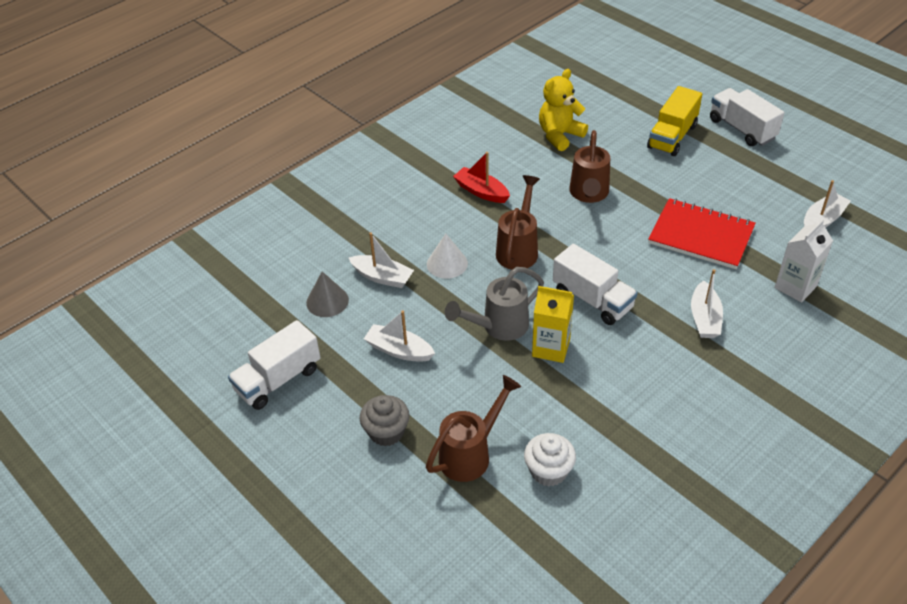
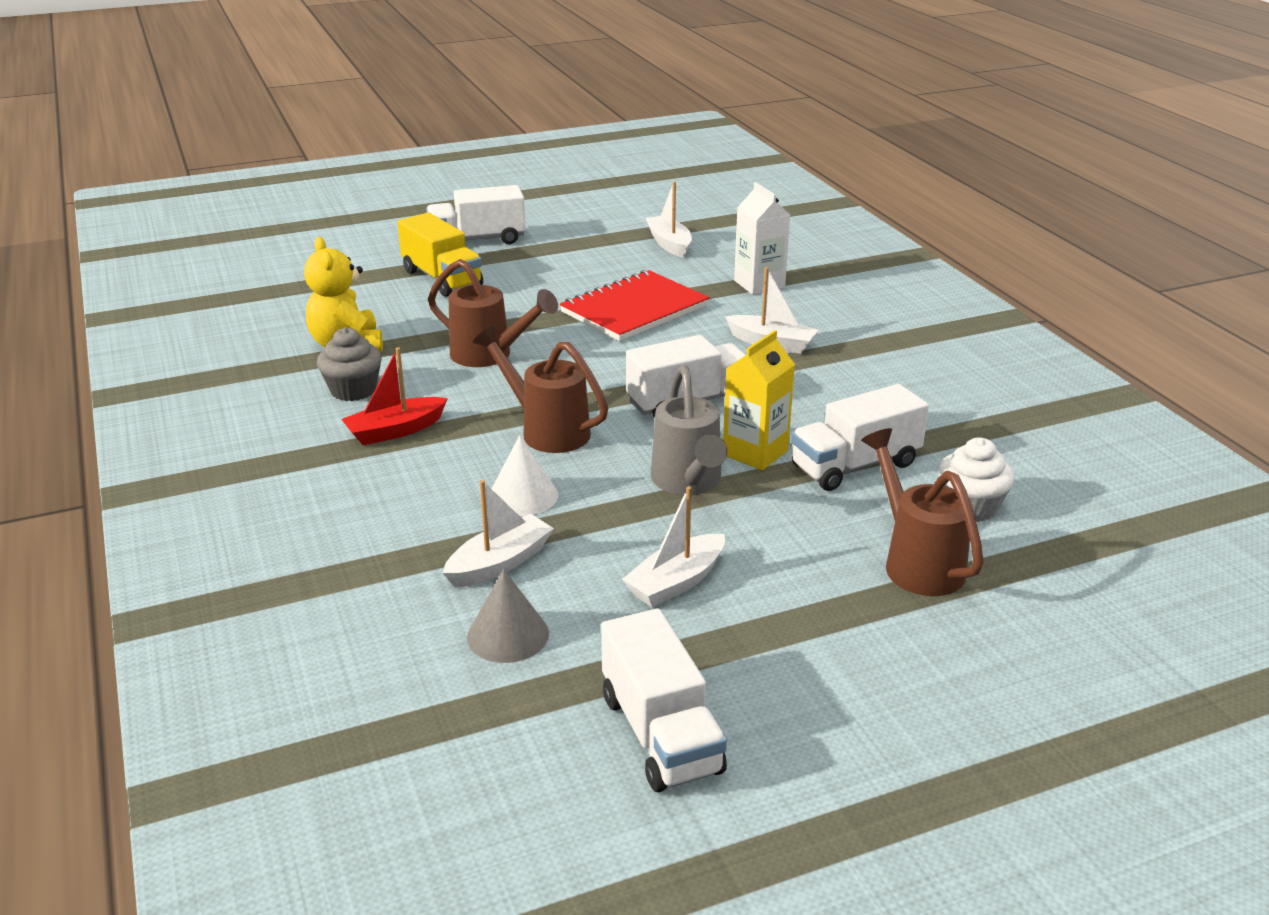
camera: 70 degrees left, 15 degrees down
(386, 432) = (841, 632): grey cupcake -> grey cupcake (353, 390)
(565, 401) = (855, 465): none -> white truck

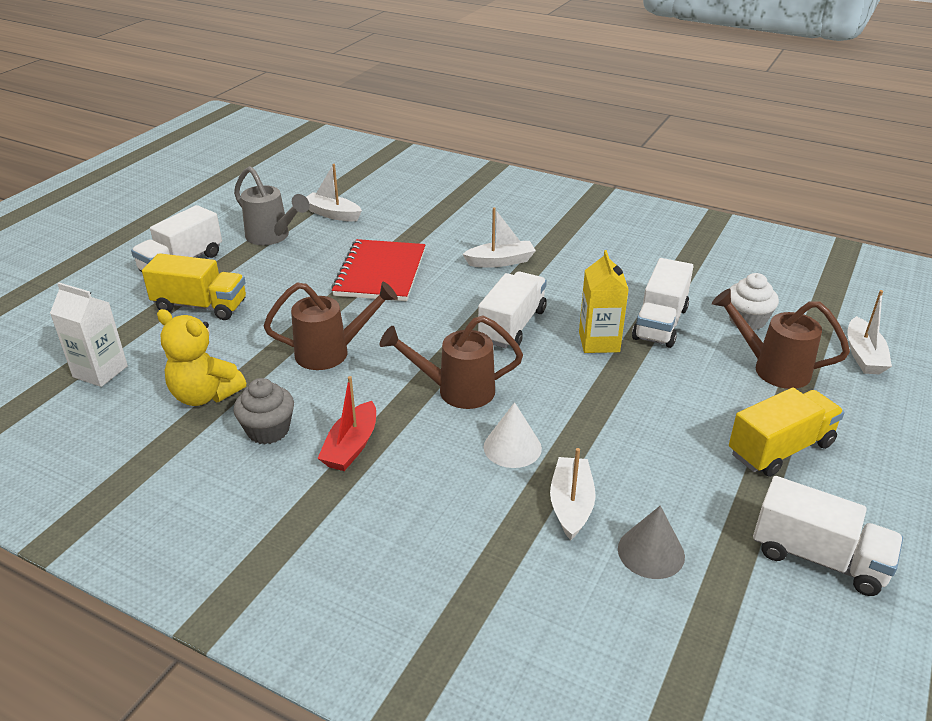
camera: 40 degrees left, 5 degrees up
(676, 582) = (684, 453): white boat -> white boat (863, 355)
(688, 483) = (594, 382): grey watering can -> grey watering can (272, 237)
(759, 284) = (433, 222): white carton -> white carton (100, 371)
(789, 632) = (780, 449): none -> yellow truck

